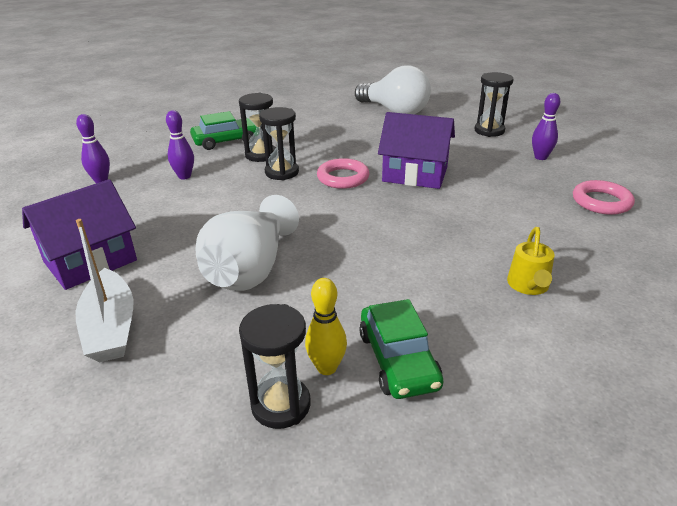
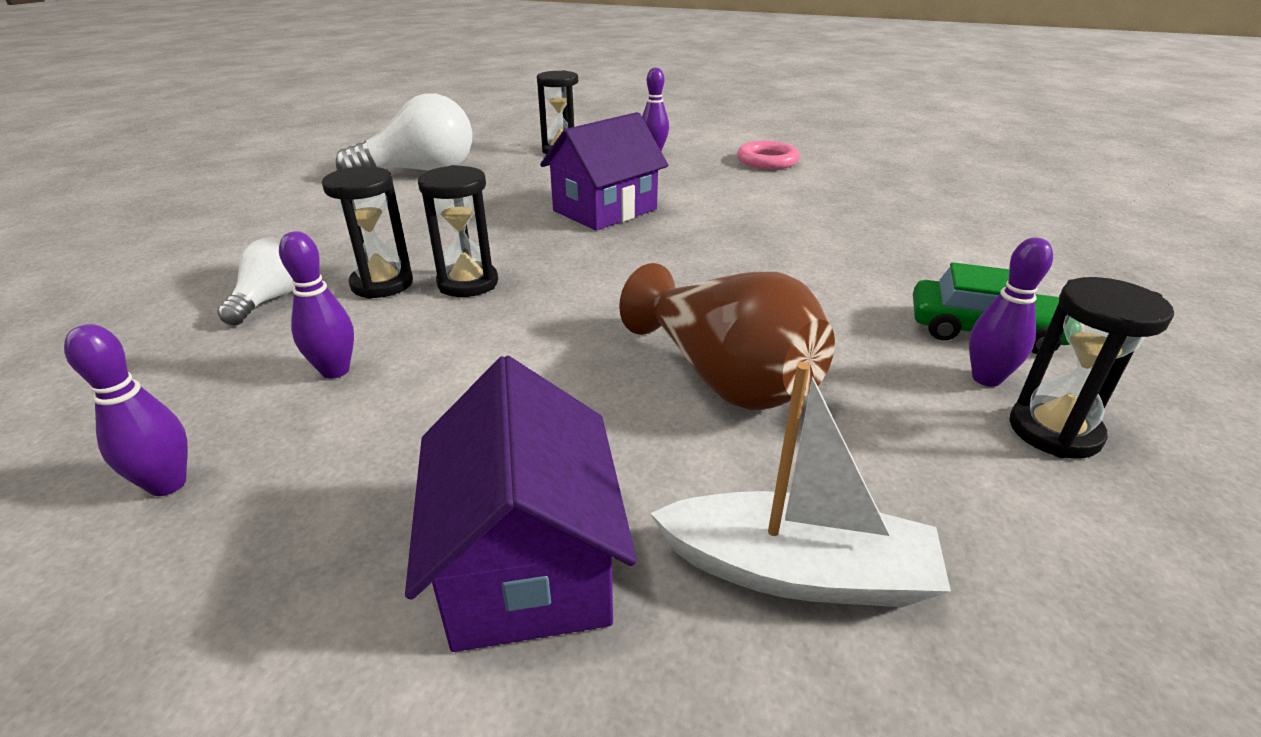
camera: 60 degrees left, 0 degrees up
(226, 141) = (271, 299): green car -> white light bulb
(251, 269) = (725, 378): white vase -> brown vase
(327, 367) = (986, 378): yellow bowling pin -> purple bowling pin
(343, 178) = (551, 249): pink ring -> none
(528, 286) = (886, 231): yellow watering can -> none

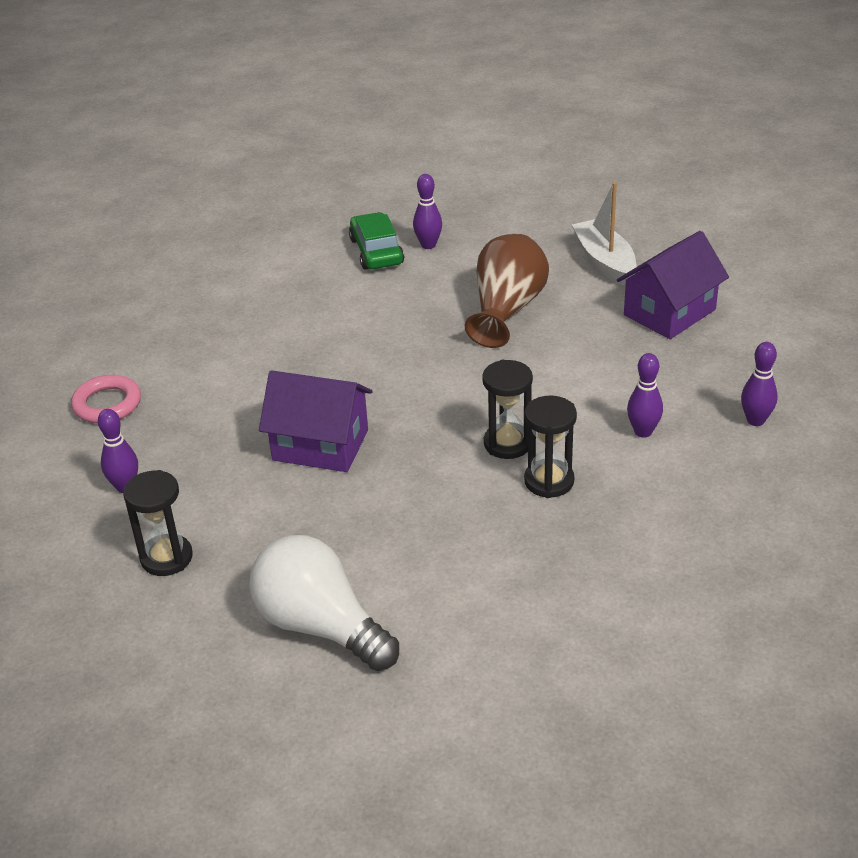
camera: 120 degrees left, 5 degrees up
(271, 299) = (620, 517): white light bulb -> none
(1054, 431) = (457, 226): black hourglass -> none

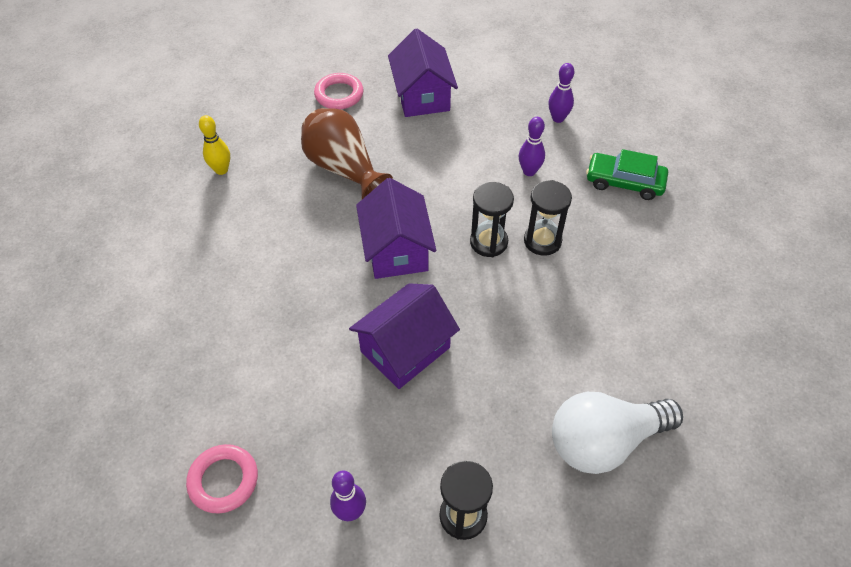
camera: 60 degrees left, 15 degrees up
(376, 251) = (196, 202): green car -> green car (624, 182)
(428, 245) = (221, 170): purple bowling pin -> yellow bowling pin
(436, 388) = (396, 250): none -> purple house
(605, 262) = (339, 95): white boat -> pink ring

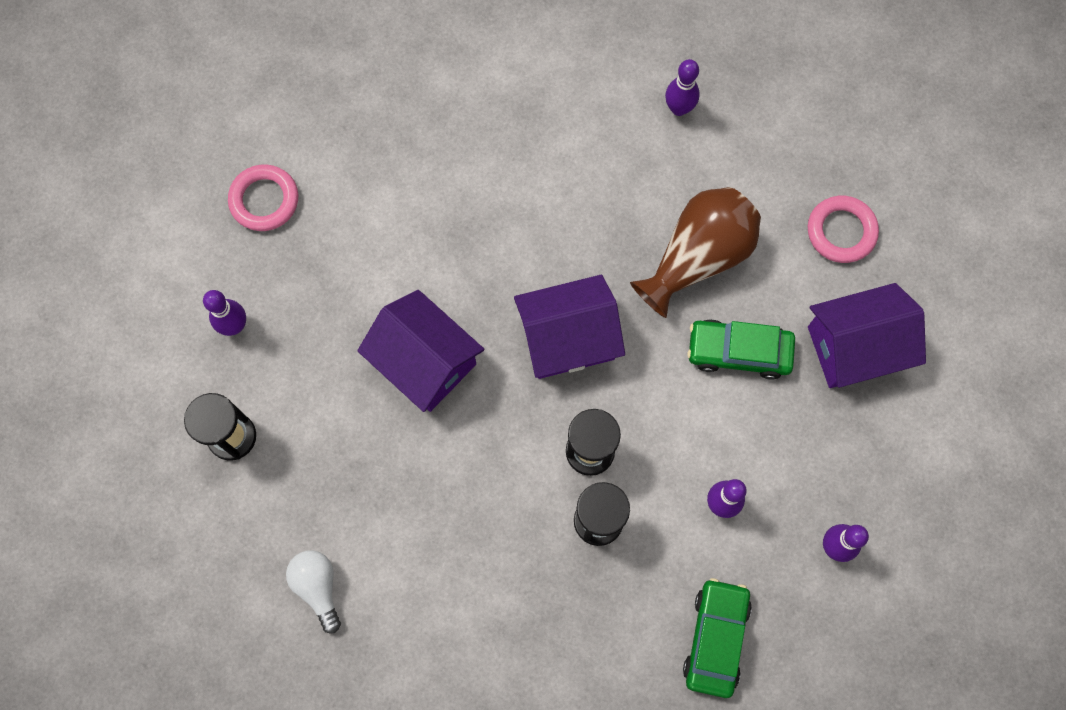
camera: 85 degrees right, 20 degrees up
(221, 170) = (679, 108): yellow bowling pin -> purple bowling pin
(419, 153) = (739, 352): none -> green car
(604, 441) = (318, 587): white light bulb -> white light bulb, size x0.54

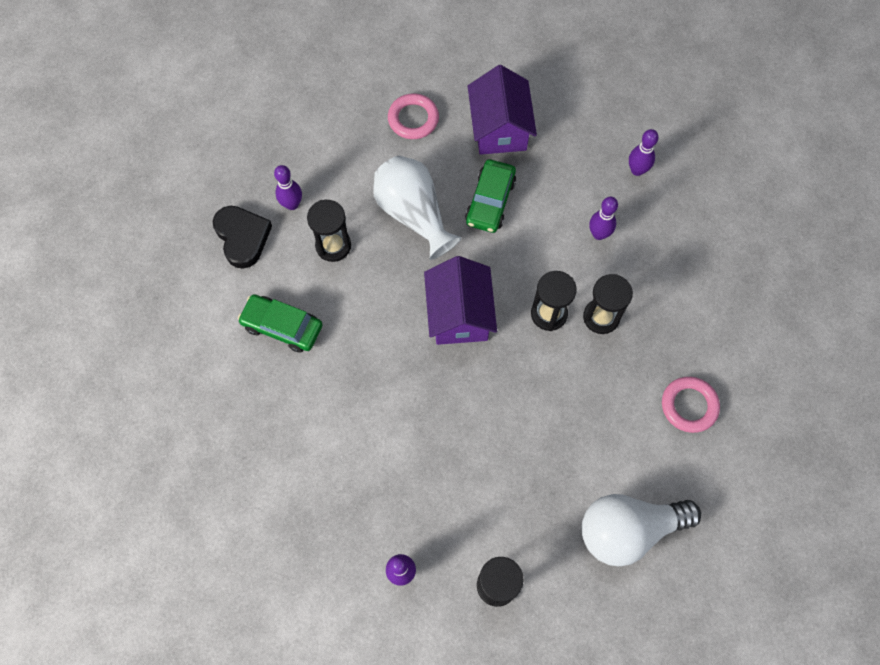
camera: 80 degrees left, 5 degrees down
(264, 200) = (294, 533): pink ring -> pink ring (689, 406)
(318, 587) = (628, 530): white light bulb -> white light bulb, size x1.86
(424, 361) = (459, 422): purple house -> none
(620, 62) = (242, 237): none -> black heart
(631, 169) = (333, 246): none -> black hourglass
(697, 257) = (413, 214): brown vase -> white vase
(715, 638) = (692, 256): green car -> green car (282, 326)

